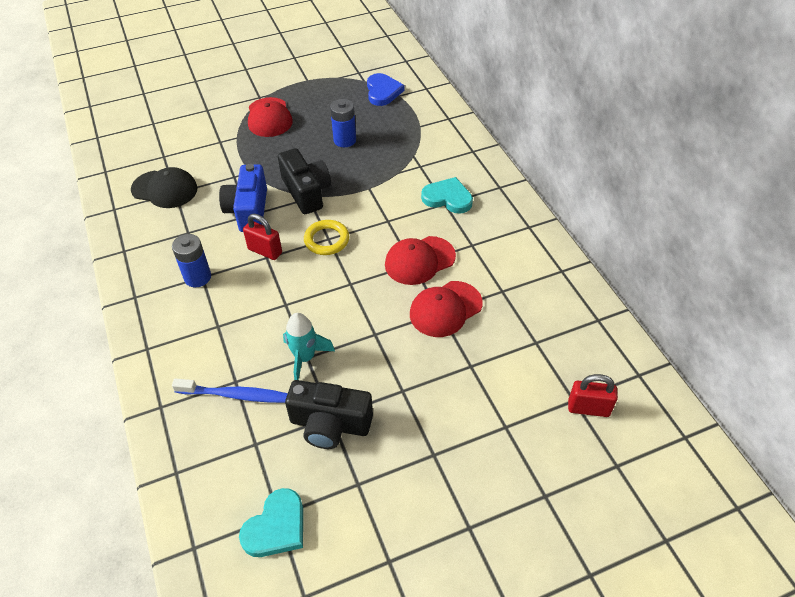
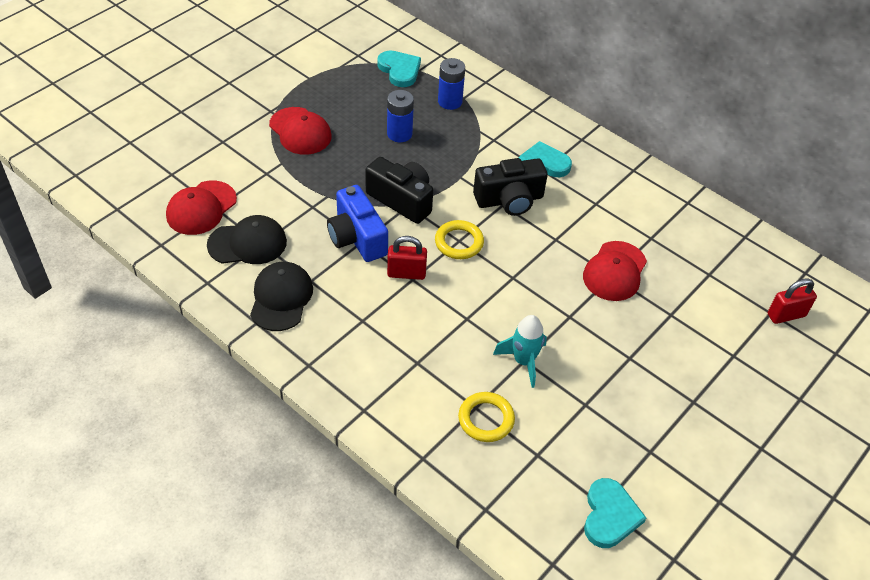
camera: 30 degrees left, 0 degrees up
(156, 238) = (281, 298): none -> black cap
(197, 277) = (359, 322): blue battery -> blue battery (450, 101)
(235, 395) = (486, 419): blue toothbrush -> yellow ring
(330, 424) = (590, 411): black camera -> black camera (509, 200)
(383, 92) = (399, 70): blue heart -> turquoise heart
(419, 260) = (560, 234): red cap -> red cap (201, 208)

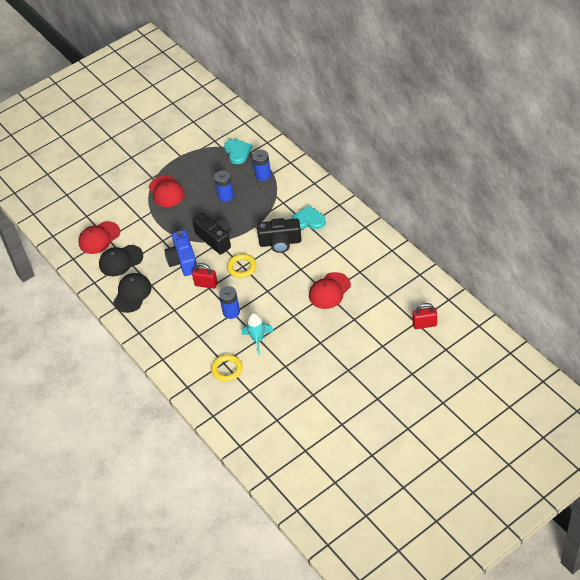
camera: 20 degrees right, 0 degrees up
(247, 243) = (120, 261): black cap -> black cap turned 150 degrees clockwise
(463, 317) = (231, 312): none -> blue battery
(609, 515) = (278, 425): turquoise heart -> none

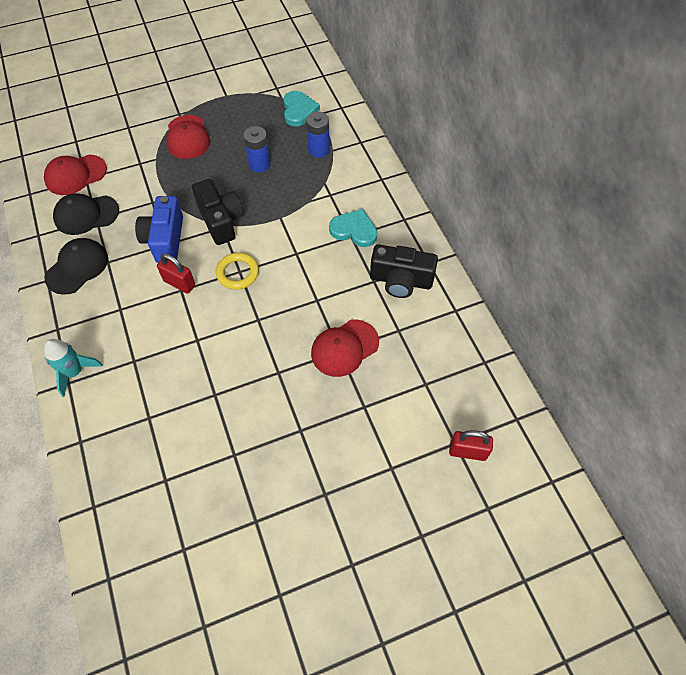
camera: 10 degrees right, 10 degrees up
(227, 369) = (148, 431): yellow ring -> none
(231, 312) = (194, 337): blue battery -> none
(258, 339) = (213, 395): turquoise rocket -> turquoise rocket (75, 372)
(280, 242) = (304, 251): black camera -> black camera (401, 280)

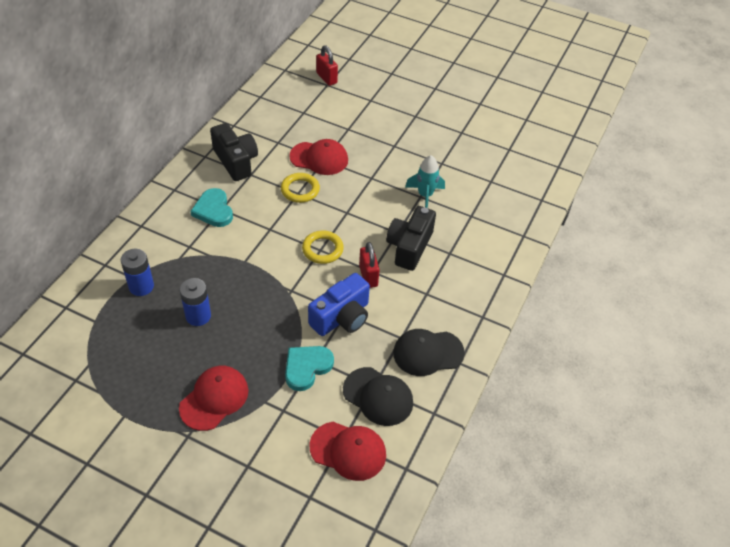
camera: 135 degrees left, 10 degrees down
(75, 372) = (494, 277): turquoise rocket -> turquoise rocket (425, 195)
(220, 220) = (286, 296): black camera -> black camera (409, 247)
(299, 110) = (97, 336): turquoise heart -> turquoise heart (307, 367)
(318, 304) = (300, 190): none -> yellow ring

